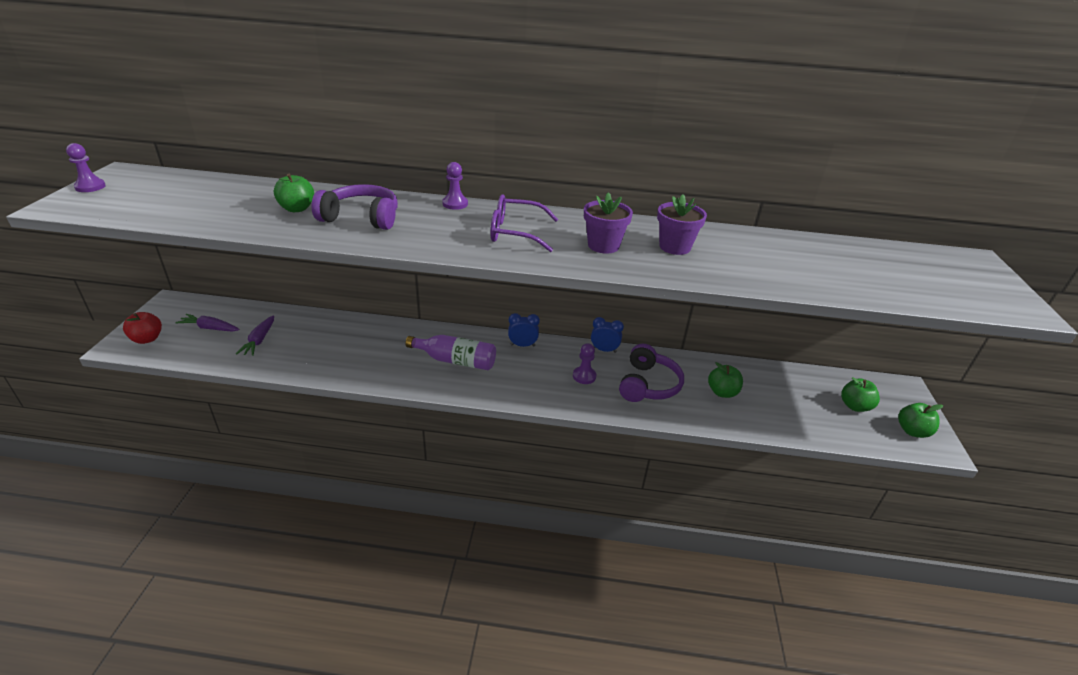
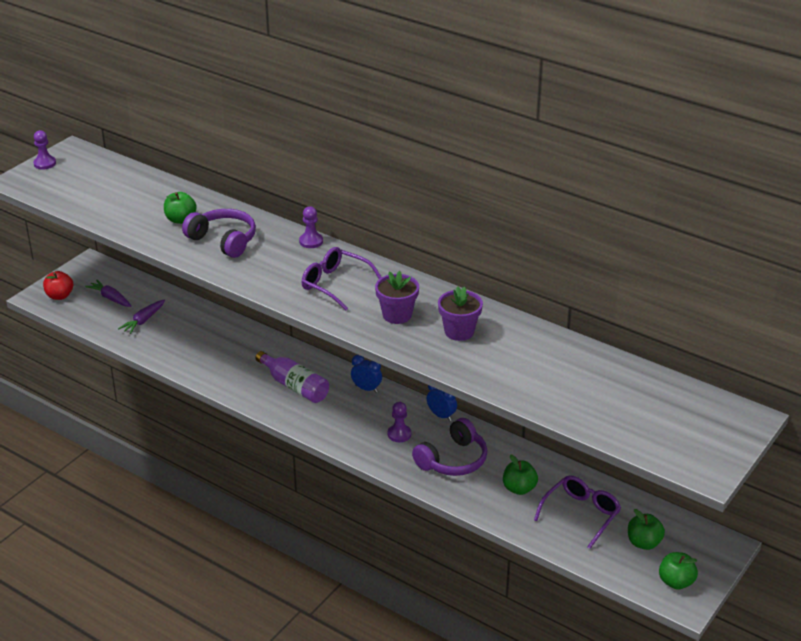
camera: 30 degrees right, 0 degrees up
(788, 398) = (581, 514): none -> purple glasses

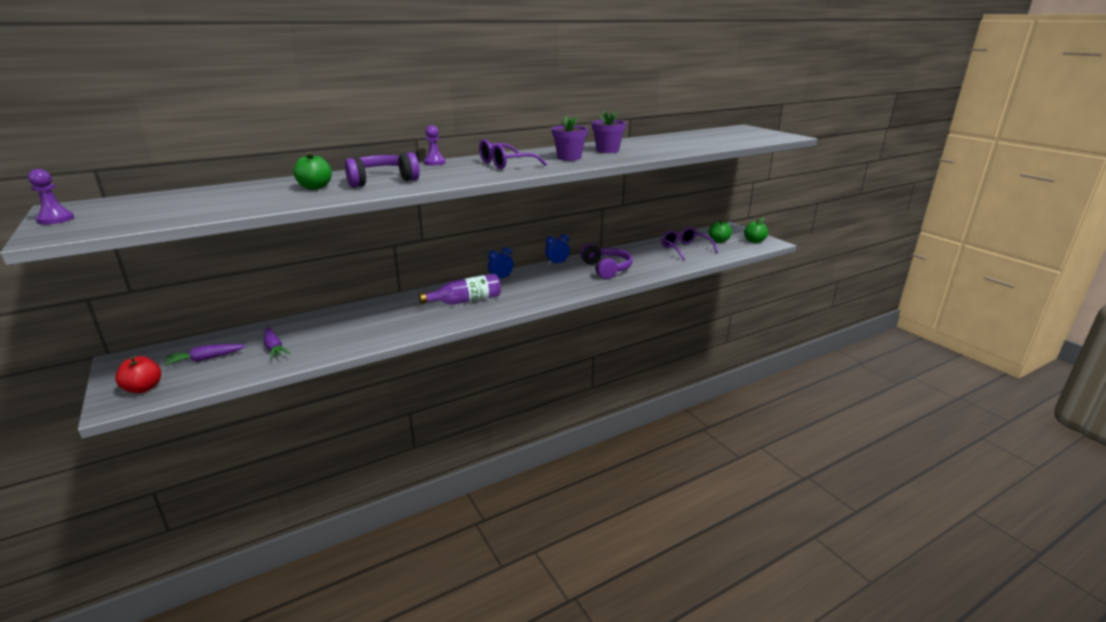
camera: 65 degrees left, 10 degrees down
(399, 434) = (563, 278): purple pawn -> none
(519, 488) = (650, 258): green apple -> none

